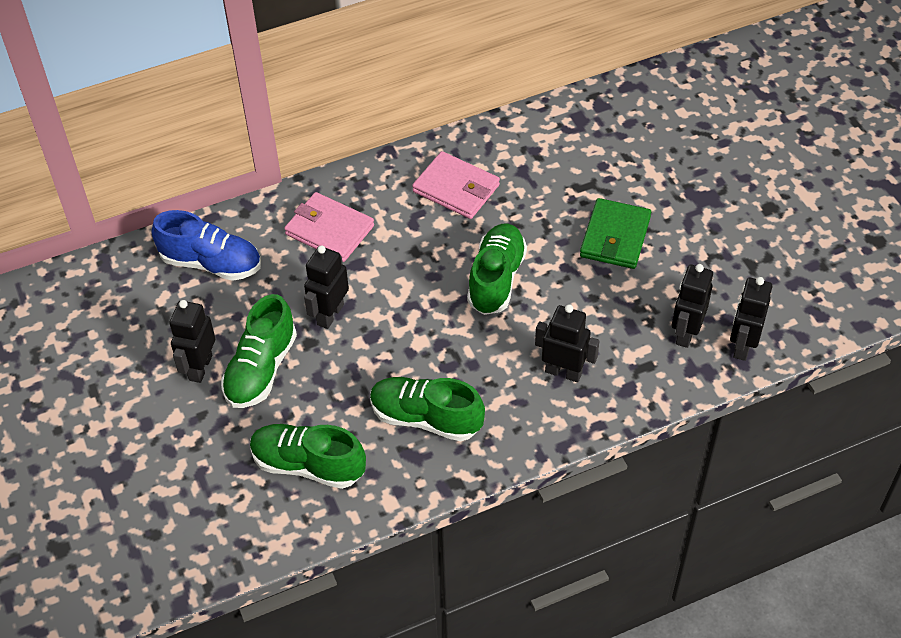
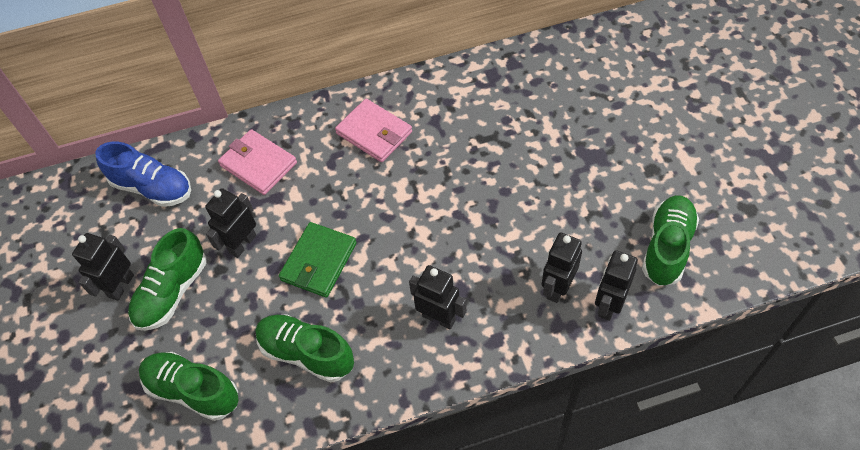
camera: 10 degrees right, 5 degrees up
(496, 279) = (394, 221): green shoe -> green shoe (667, 247)
(615, 237) = (507, 188): green wallet -> green wallet (319, 261)

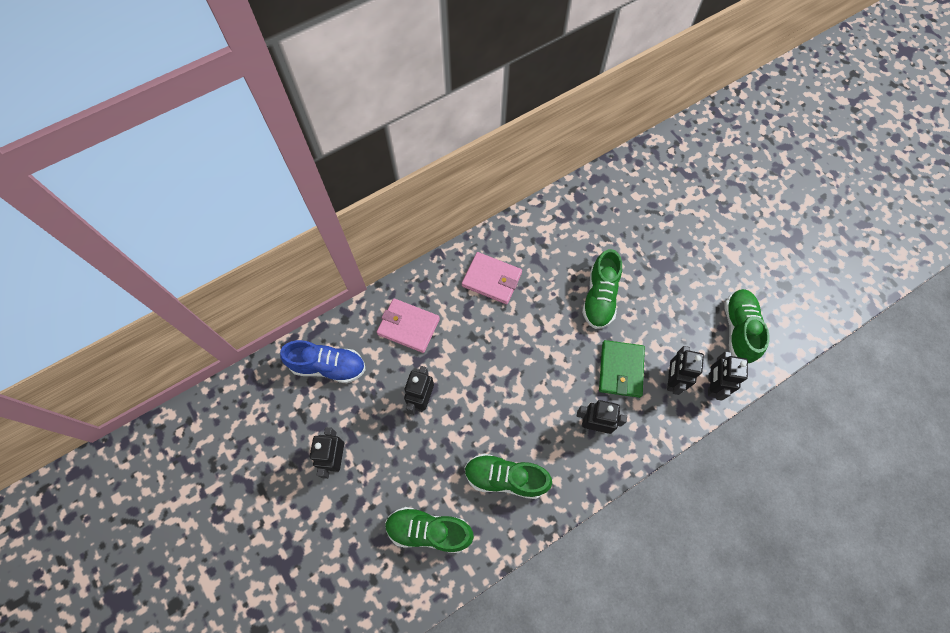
camera: 20 degrees left, 10 degrees up
(172, 292) = (380, 453): green shoe -> green shoe (599, 297)
(319, 261) = (487, 400): green wallet -> green wallet (621, 369)

